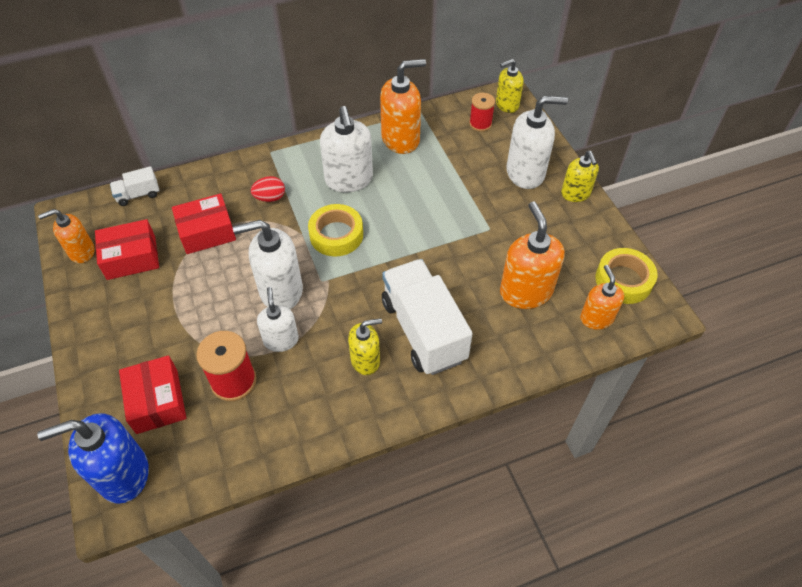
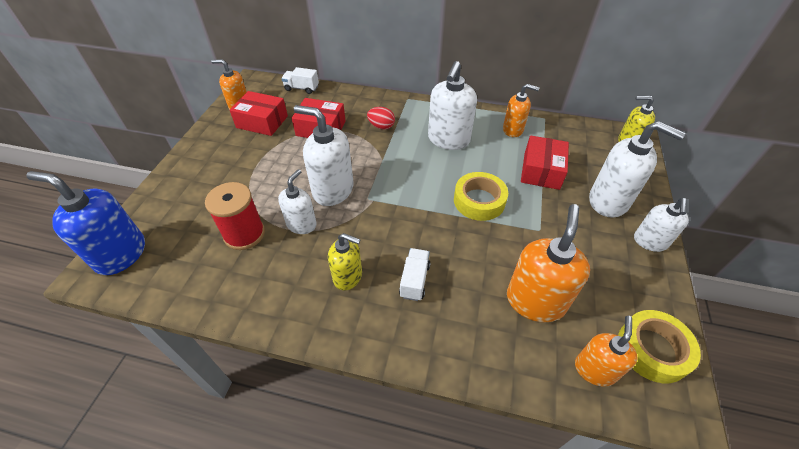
camera: 35 degrees right, 5 degrees down
(157, 401) = (187, 218): red box -> red box (541, 171)
(336, 235) = (406, 172): yellow tape -> yellow tape (479, 201)
(401, 139) = (513, 130): orange soap dispenser -> orange soap dispenser, size x0.62
(423, 330) = (414, 280): white truck -> white truck, size x0.45
(480, 124) = (592, 146): red spool -> none
(575, 194) = (650, 242): yellow soap dispenser -> white soap dispenser

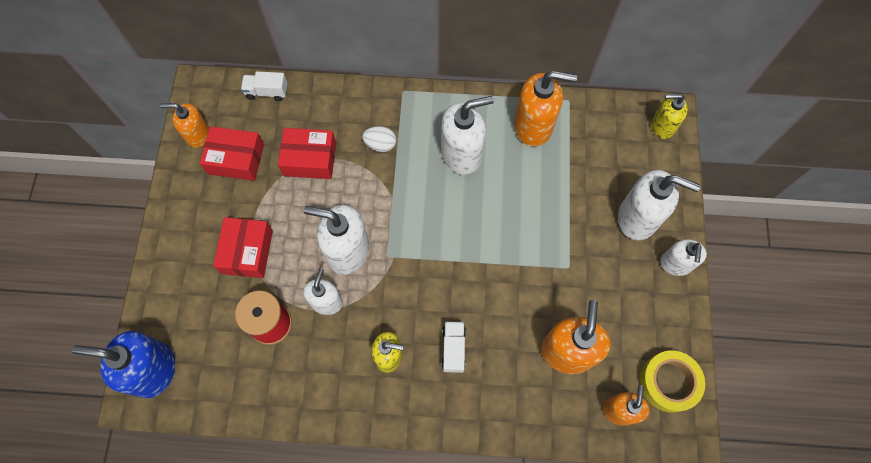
camera: 10 degrees left, 20 degrees up
(381, 126) = (380, 144): red egg -> white egg
(448, 140) = (461, 154): white soap dispenser -> white soap dispenser turned 120 degrees counterclockwise
(479, 201) = (505, 239): yellow tape -> none
(513, 130) = (533, 126): orange soap dispenser -> orange soap dispenser, size x1.61
(541, 171) = (567, 186): red box -> red box (247, 252)

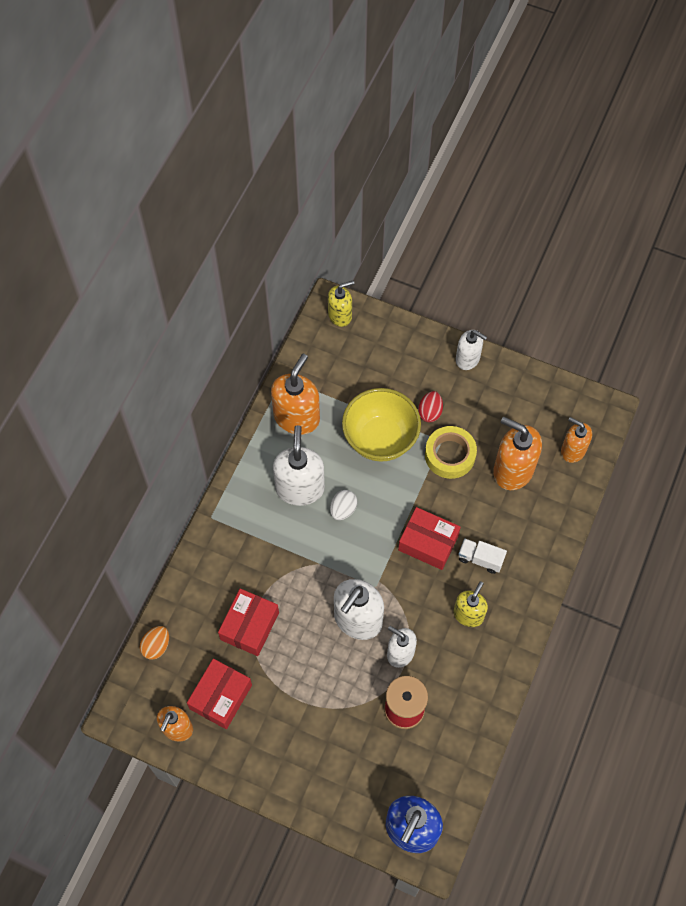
camera: 70 degrees left, 5 degrees down
(247, 252) = (324, 712): red box -> red box (428, 543)
(267, 92) = (156, 646): white truck -> orange egg
(380, 144) = (260, 556): white egg -> white egg (343, 509)
(544, 208) = (380, 439): none -> yellow bowl
(596, 246) = (430, 412): none -> red egg
(638, 218) = (417, 370): white soap dispenser -> none
(662, 126) = (340, 315): yellow soap dispenser -> yellow soap dispenser turned 135 degrees counterclockwise
(669, 382) = (562, 405): yellow tape -> yellow tape (450, 455)

